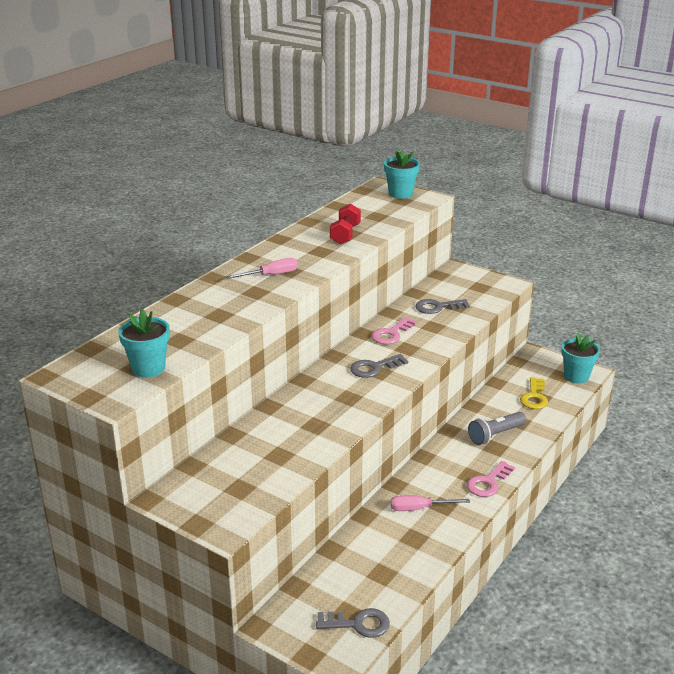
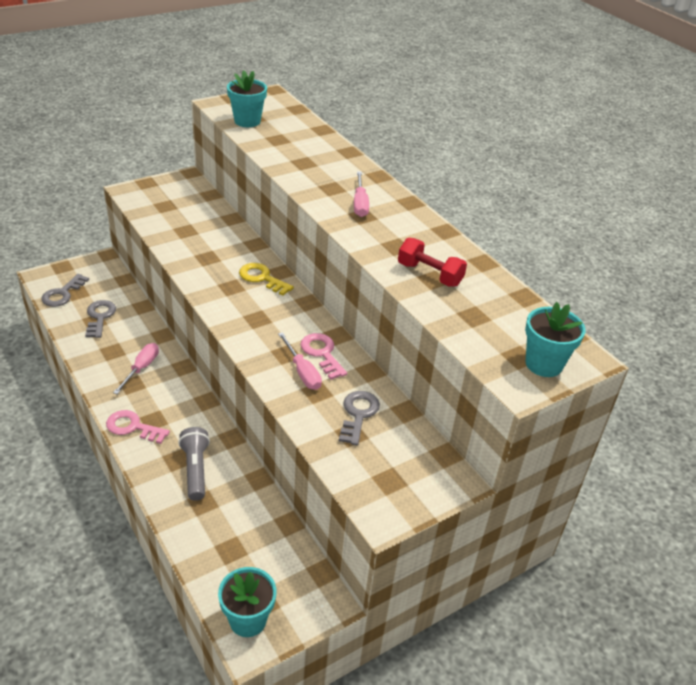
camera: 110 degrees right, 10 degrees up
(374, 368) = (266, 318): grey key -> grey key (100, 317)
(420, 336) = (302, 372): none -> pink screwdriver
(488, 482) = (133, 427): pink key -> pink key turned 45 degrees counterclockwise
(534, 397) = (236, 544): yellow key -> yellow key (262, 278)

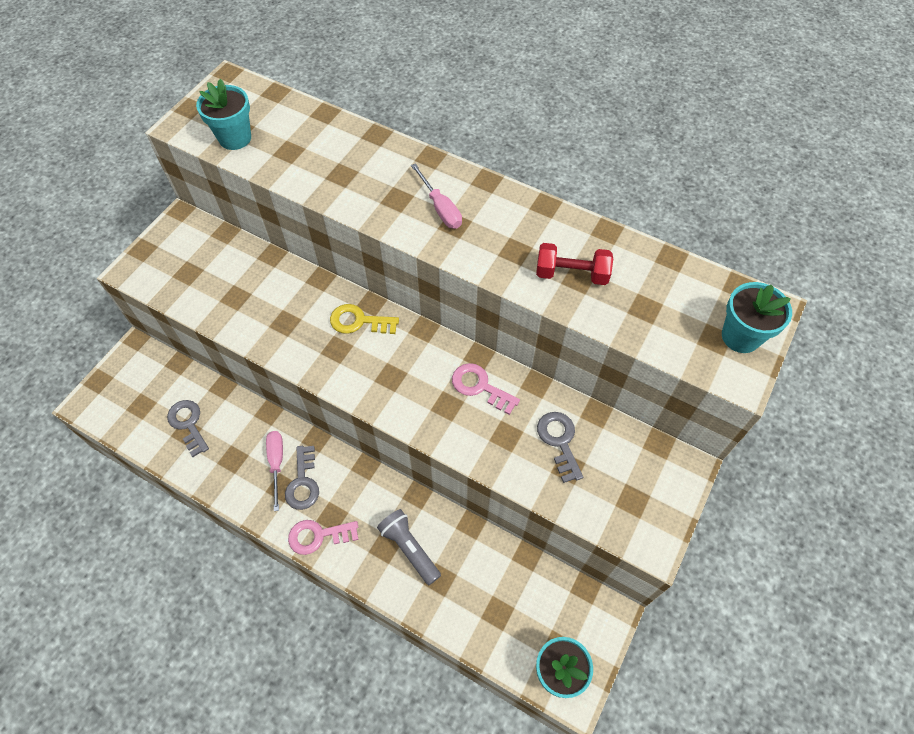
camera: 25 degrees left, 20 degrees up
(63, 294) = (126, 415): grey key -> grey key (303, 482)
(302, 372) = (477, 420): pink screwdriver -> none

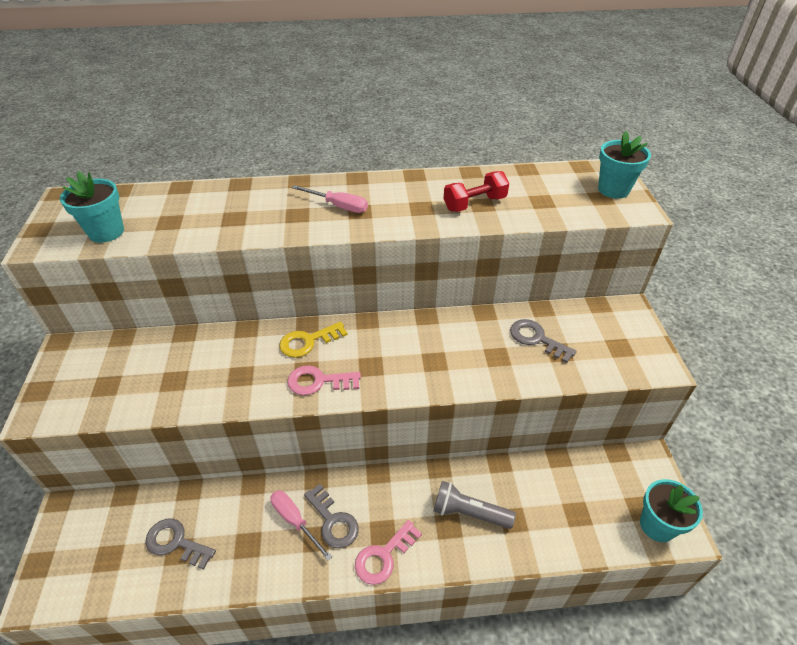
camera: 35 degrees left, 15 degrees down
(480, 387) = (447, 335): pink key -> pink key (319, 381)

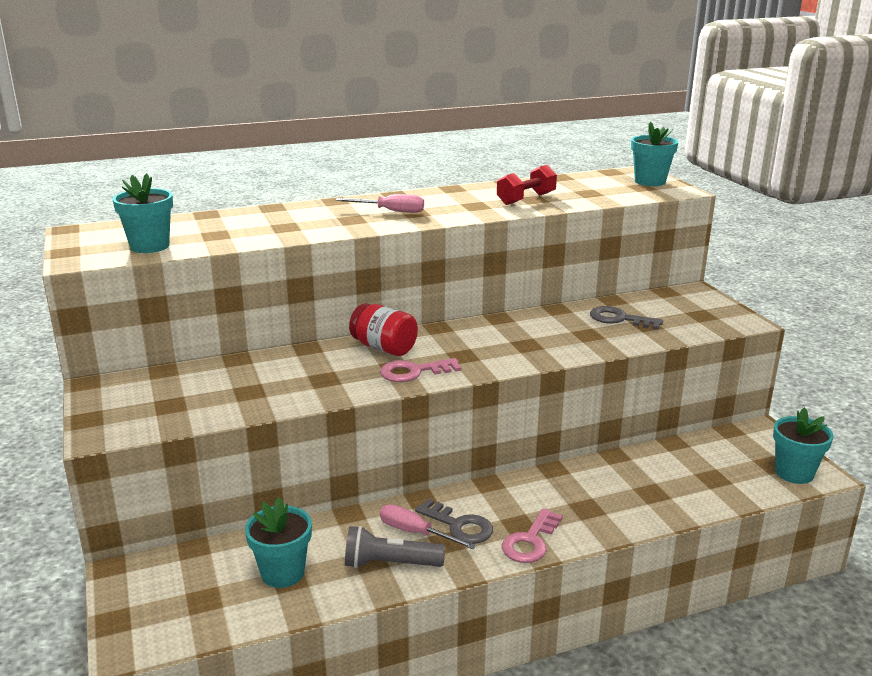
camera: 15 degrees left, 20 degrees down
(176, 543) = (282, 573): grey key -> turquoise flower pot
(308, 341) = (384, 348): yellow key -> red jar
(469, 513) = (603, 495): grey flashlight -> grey flashlight (390, 564)

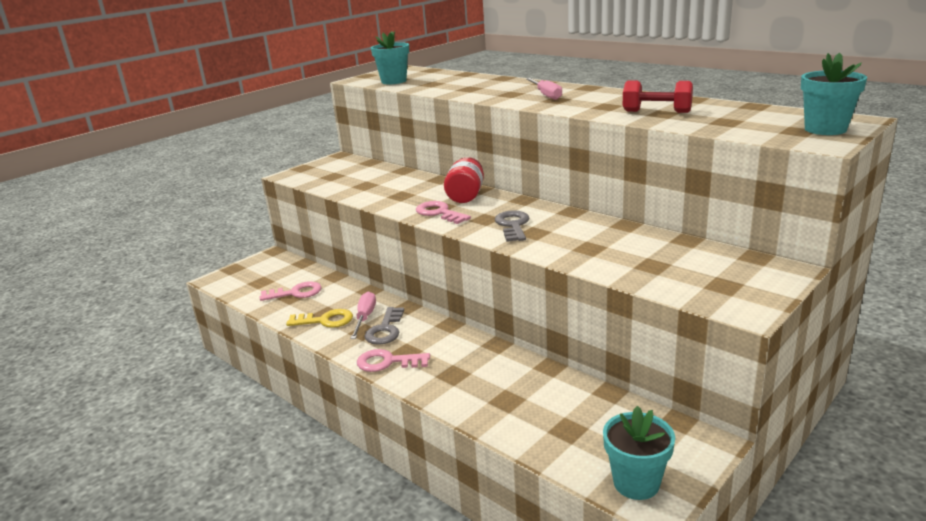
camera: 65 degrees right, 0 degrees up
(282, 573) = (295, 293): turquoise flower pot -> pink key
(390, 564) = (325, 320): grey flashlight -> yellow key
(620, 319) = (645, 252): grey key -> grey key (513, 225)

